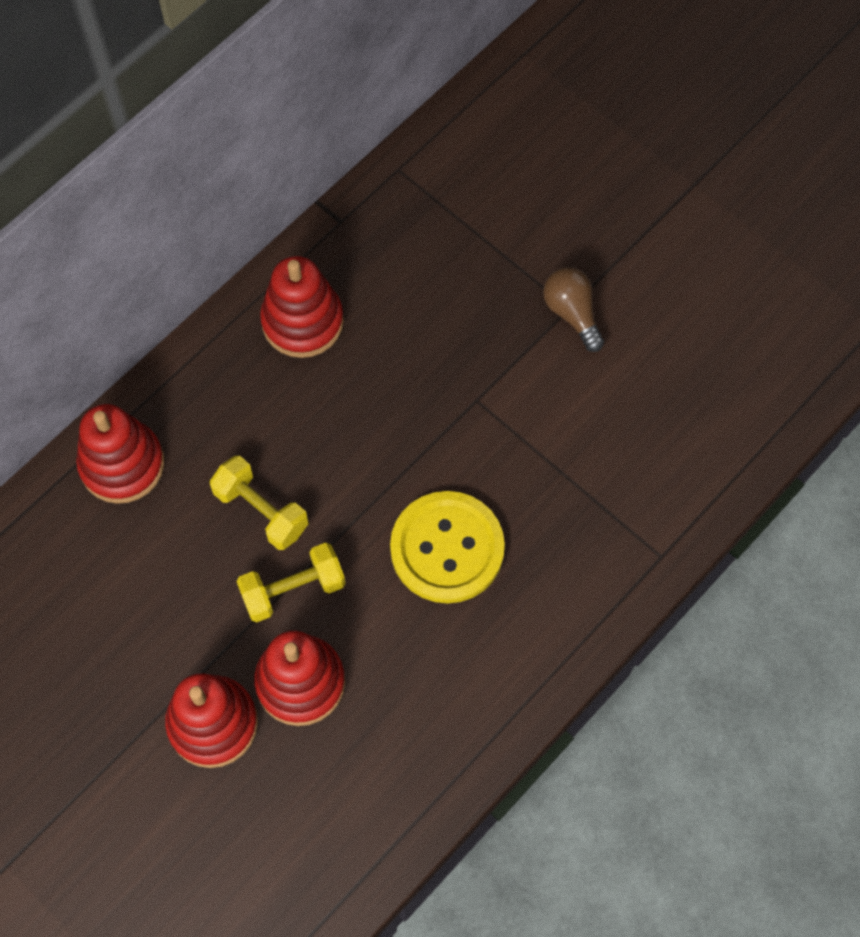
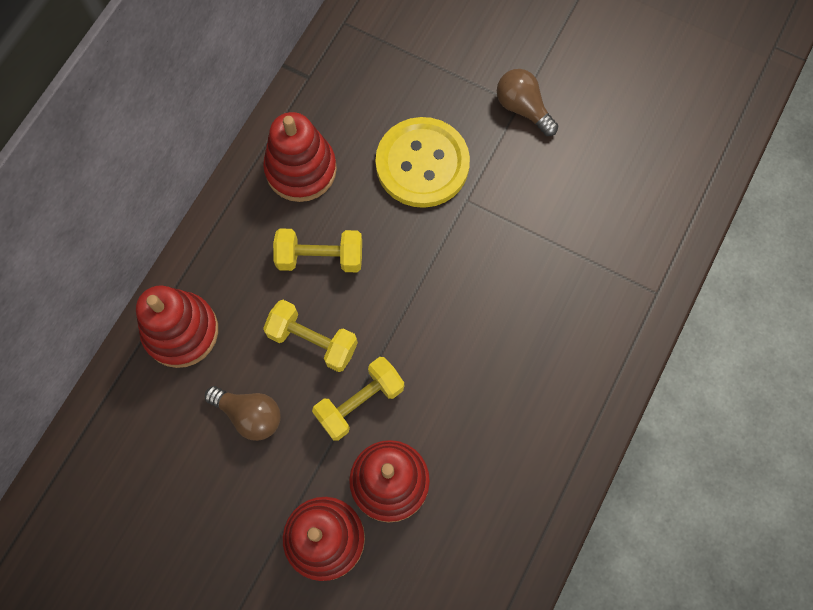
camera: 15 degrees left, 5 degrees up
(170, 572) = (249, 415): none -> brown light bulb
(295, 422) = (320, 257): none -> yellow dumbbell
(447, 548) = (479, 333): yellow button -> yellow button (422, 164)

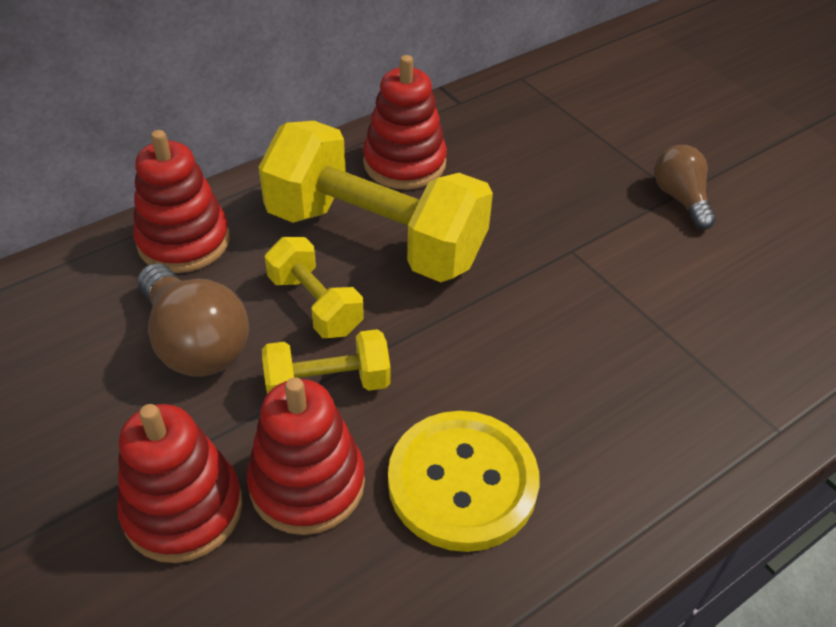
camera: 25 degrees right, 25 degrees down
(249, 415) = (195, 342): brown light bulb -> brown light bulb, size x1.54
(320, 257) = (375, 237): yellow dumbbell -> yellow dumbbell, size x2.04
(422, 164) = (538, 203): yellow button -> yellow button (462, 482)

